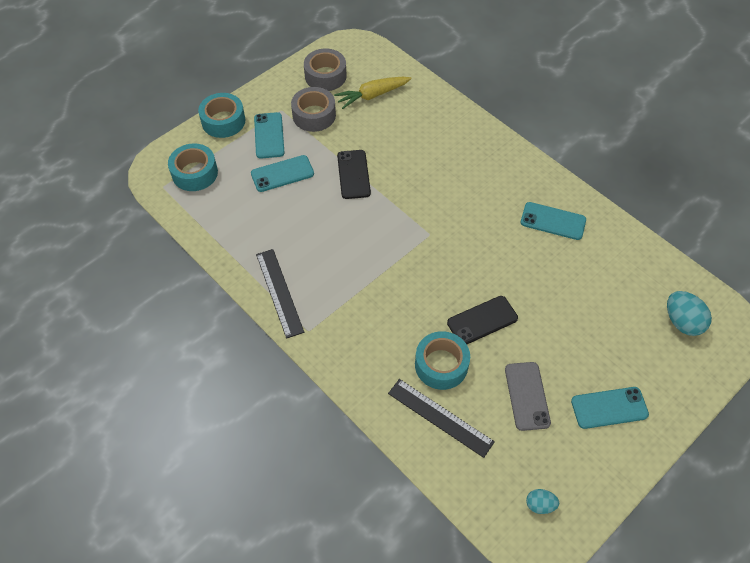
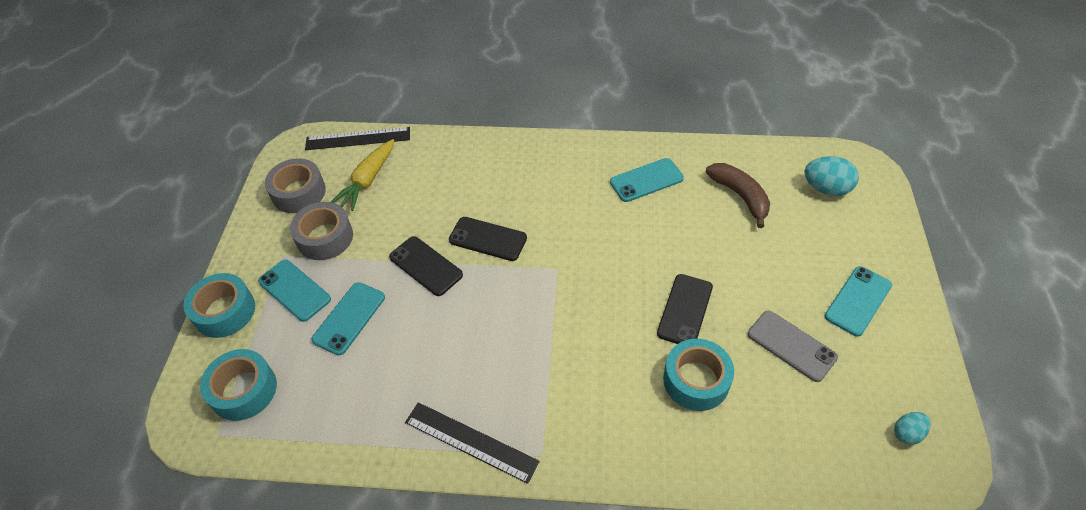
camera: 40 degrees left, 5 degrees down
(407, 184) = (488, 239): none -> black phone
(440, 417) = (748, 430): black ruler -> black ruler (358, 139)
(608, 279) = (740, 196): none -> brown banana

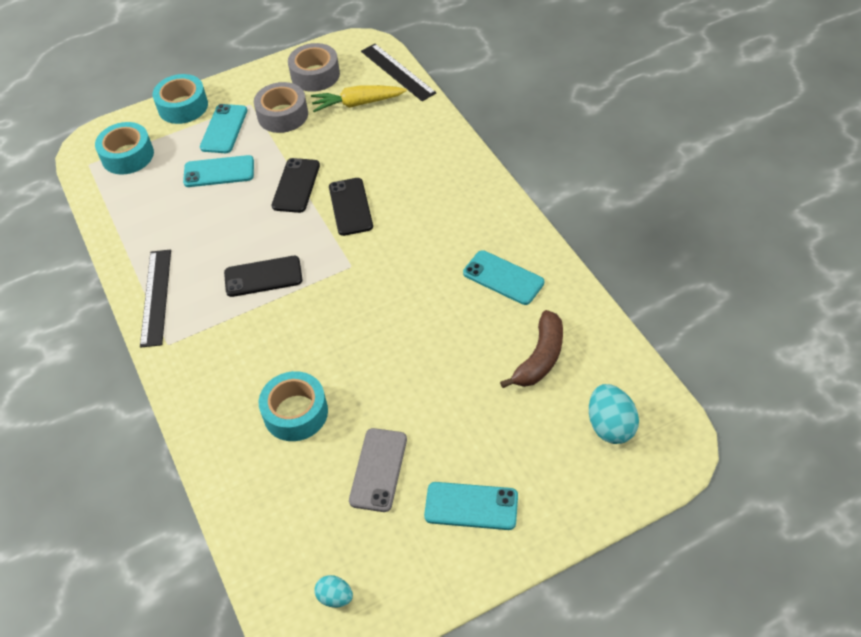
camera: 60 degrees right, 0 degrees up
(685, 310) = (366, 373): black phone -> black phone (263, 277)

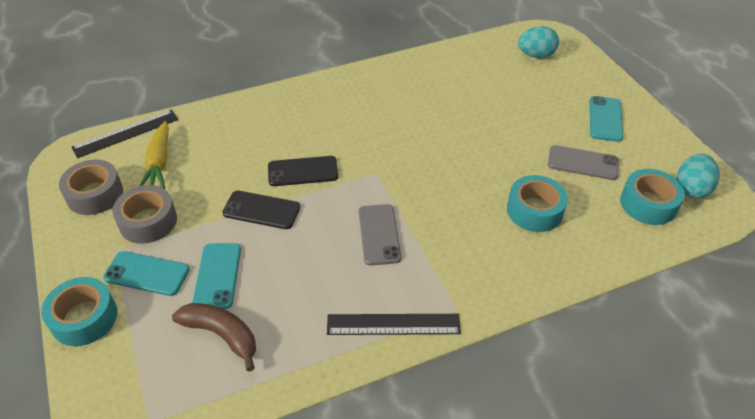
camera: 90 degrees left, 5 degrees down
(127, 155) = (152, 374): turquoise tape -> turquoise tape (648, 204)
(263, 277) = (379, 234): black phone -> grey phone
(335, 597) = (691, 189): turquoise egg -> turquoise egg, size x1.72
(503, 278) = (403, 89): turquoise phone -> none
(540, 357) = (480, 78): brown banana -> brown banana (221, 335)

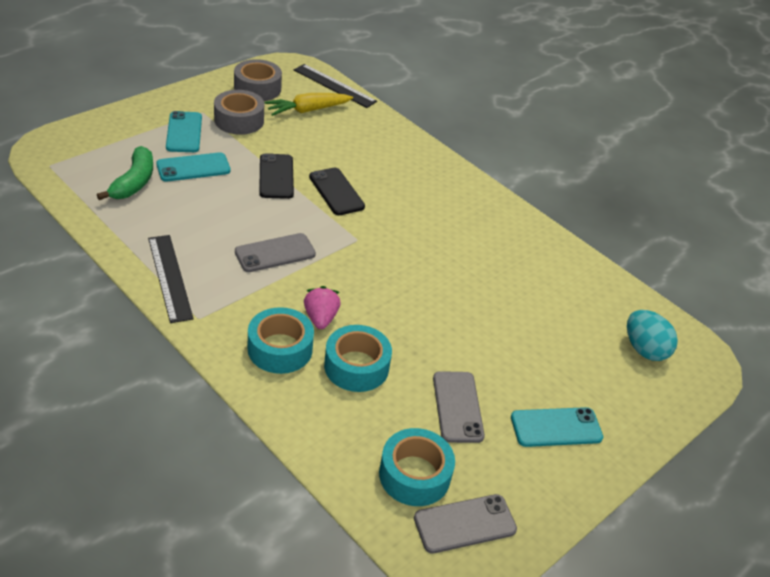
camera: 65 degrees right, 5 degrees down
(84, 318) = (133, 114): turquoise tape -> turquoise tape (280, 349)
(221, 335) = (134, 182): brown banana -> green banana
(473, 220) = (320, 318): none -> pink strawberry
(691, 189) = (465, 524): turquoise egg -> grey phone

